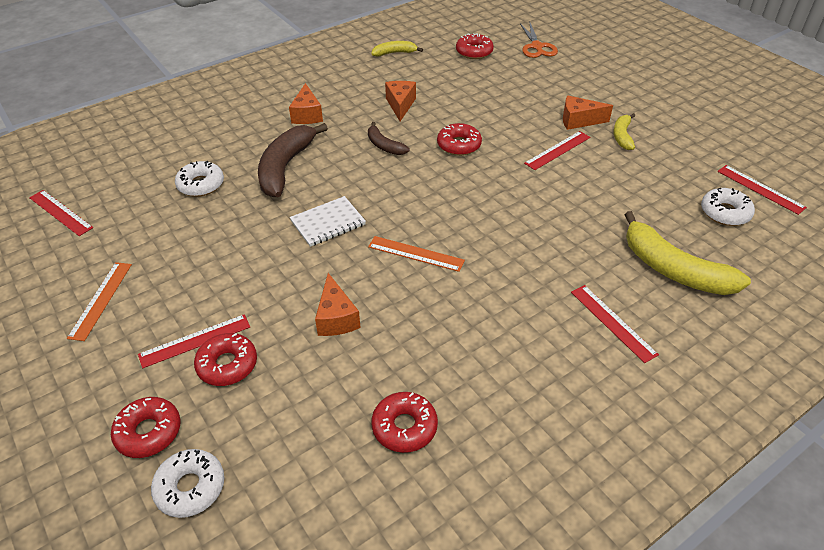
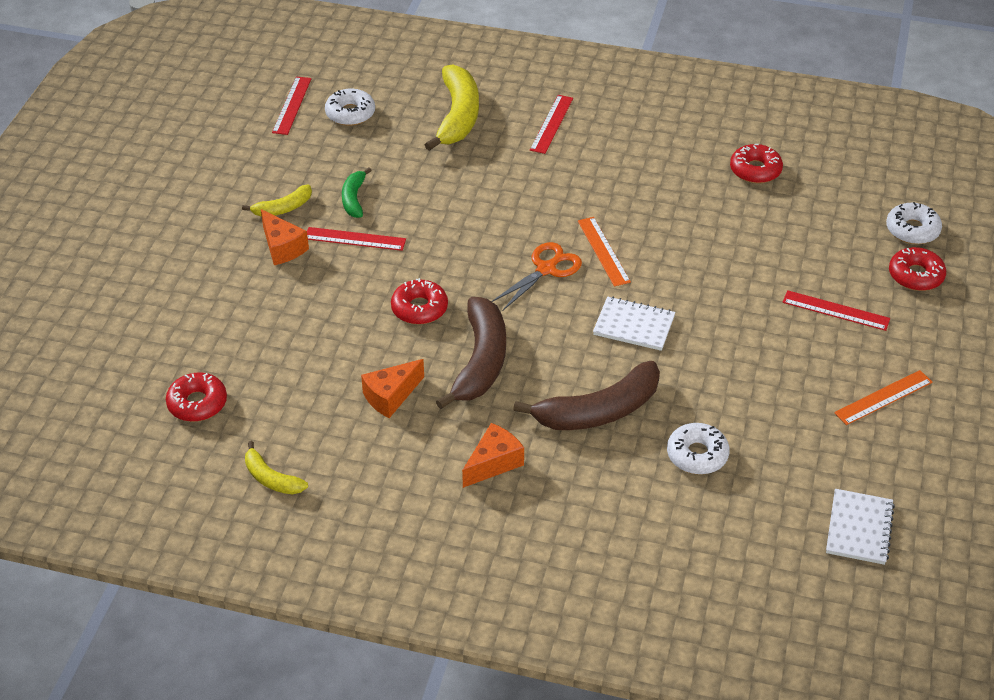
camera: 130 degrees left, 0 degrees up
(60, 212) = (859, 528): red ruler -> white notebook
(227, 365) = (828, 278): red donut -> none
(336, 318) = (720, 253): orange cheese -> none
(384, 146) = (480, 361): brown banana -> brown banana, size x1.88
(537, 47) = (130, 354): orange scissors -> orange scissors (546, 269)
(604, 168) = (354, 199): none -> green banana

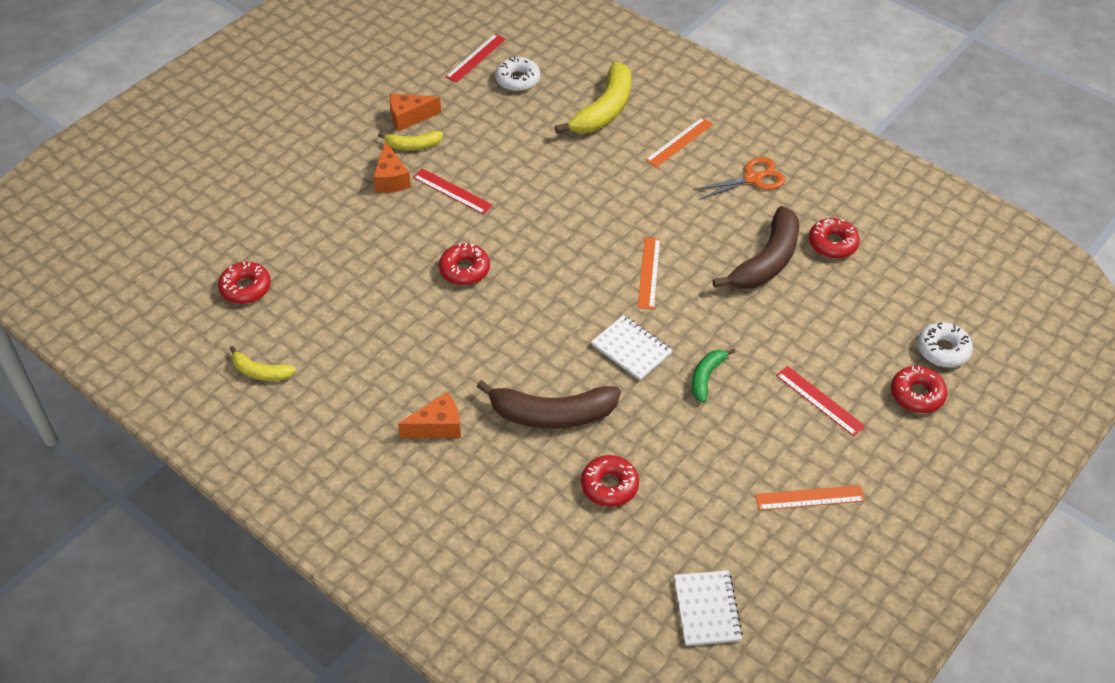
camera: 25 degrees right, 5 degrees up
(271, 478) = (260, 372): yellow banana -> yellow banana turned 45 degrees counterclockwise
(354, 199) = (473, 156): green banana -> green banana (706, 377)
(391, 396) = (394, 337): orange cheese -> orange cheese (409, 118)
(480, 361) = (484, 334): brown banana -> brown banana (766, 261)
(546, 269) = (590, 272): orange scissors -> orange scissors (753, 178)
(551, 124) = (679, 142): red ruler -> orange ruler
(697, 455) = (609, 486): white donut -> red donut
(859, 528) = (707, 609): white notebook -> white notebook turned 45 degrees counterclockwise

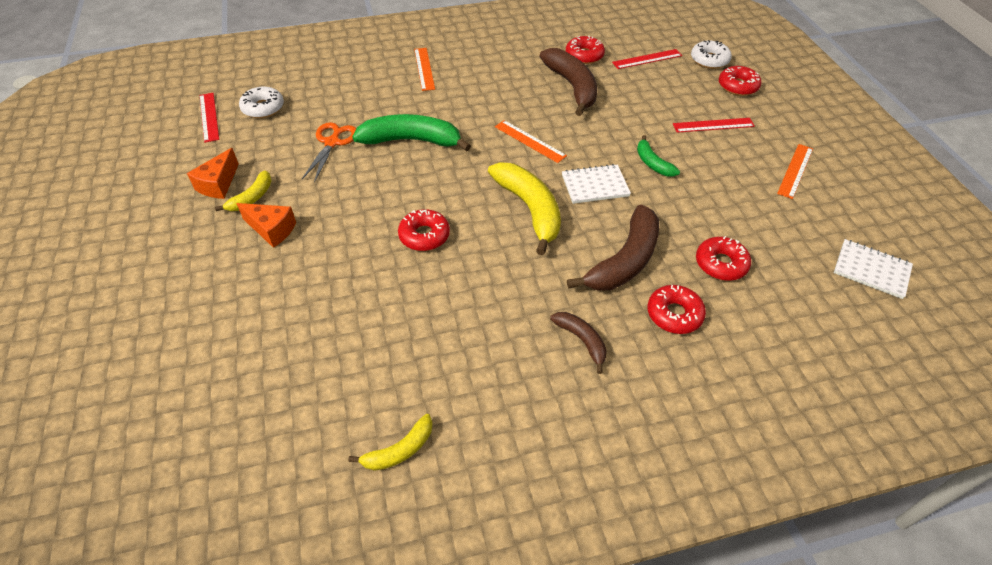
camera: 55 degrees left, 0 degrees up
(246, 288) = (278, 406): red donut -> red donut (674, 314)
(437, 427) = (581, 341): orange cheese -> brown banana
(452, 191) = (331, 200): red ruler -> red ruler (647, 59)
(569, 194) = (411, 140): none -> green banana
(604, 110) = (350, 84): yellow banana -> yellow banana (529, 209)
(753, 178) = (494, 57): orange scissors -> orange scissors (332, 142)

